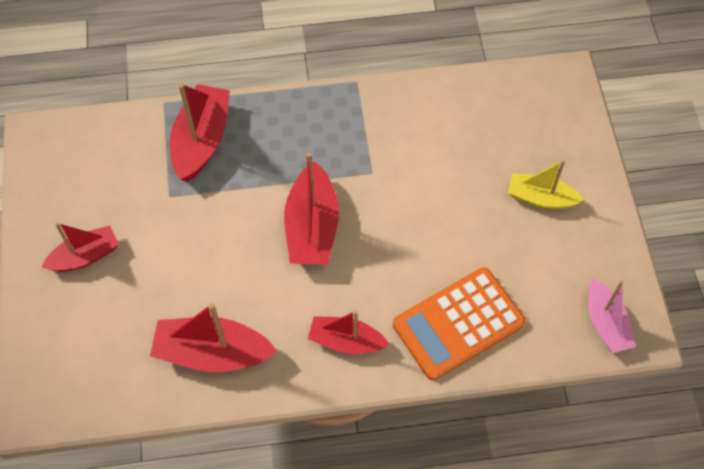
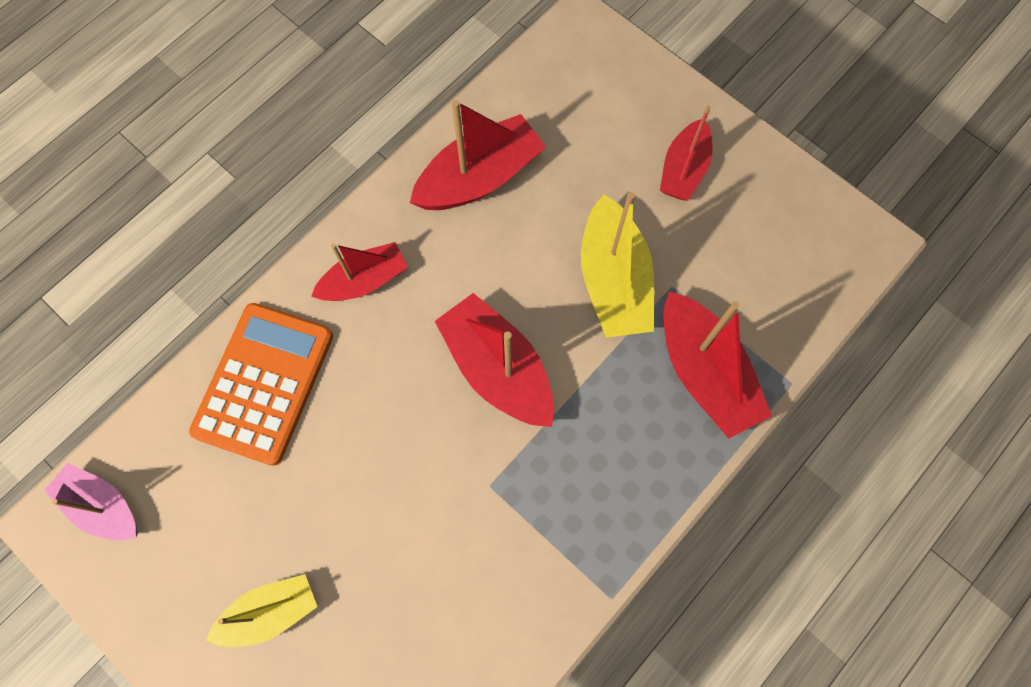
camera: 140 degrees right, 10 degrees up
(198, 224) = (614, 281): none -> yellow boat

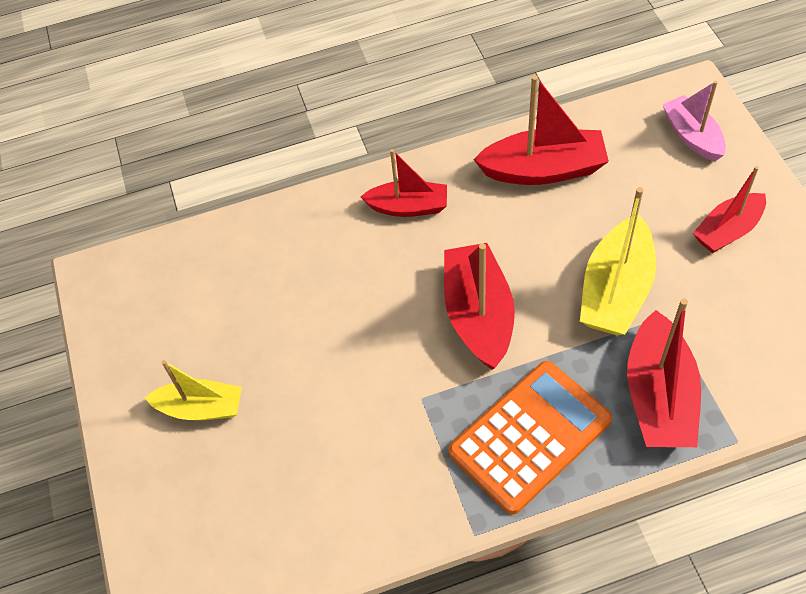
camera: 35 degrees right, 15 degrees down
(102, 506) = (130, 278): pink boat -> pink boat (692, 136)
(264, 383) = (291, 246): orange calculator -> orange calculator (530, 436)

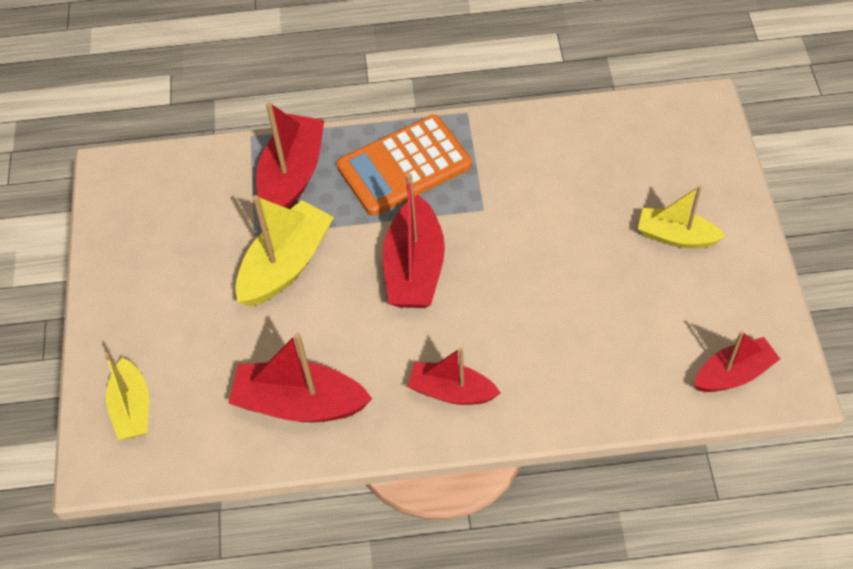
camera: 170 degrees left, 0 degrees up
(692, 136) = (132, 408): pink boat -> yellow boat
(727, 231) = (159, 299): red boat -> red boat (733, 374)

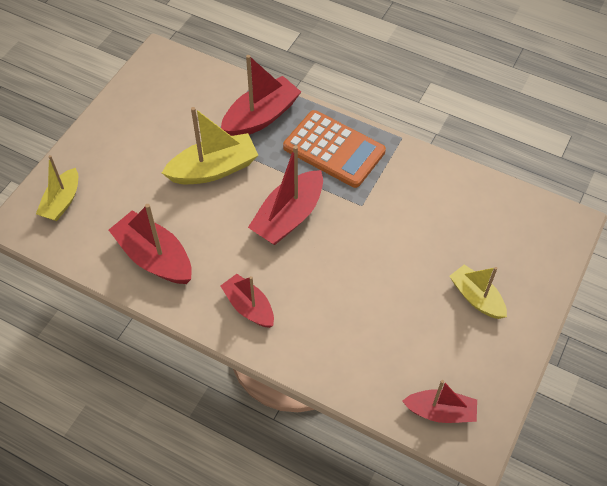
camera: 30 degrees right, 0 degrees up
(404, 166) = (334, 149): orange calculator -> orange calculator turned 150 degrees counterclockwise

